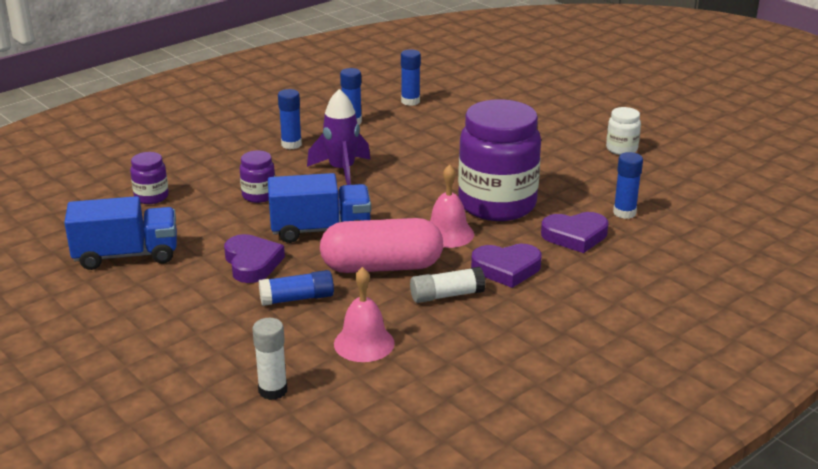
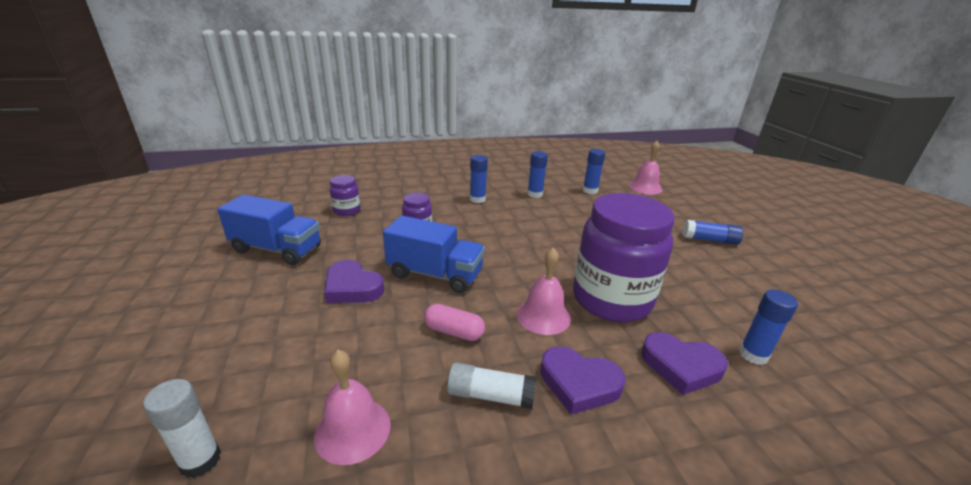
camera: 25 degrees right, 0 degrees up
(252, 263) = (352, 287): purple heart -> purple heart turned 120 degrees clockwise
(297, 298) = (349, 340): blue glue stick -> blue glue stick (709, 240)
(342, 170) = (497, 228): purple rocket -> none
(382, 267) = (454, 332): pink capsule -> pink capsule, size x0.50
(468, 82) = (645, 187): none -> pink bell
(621, 149) = (769, 278): white jar -> none

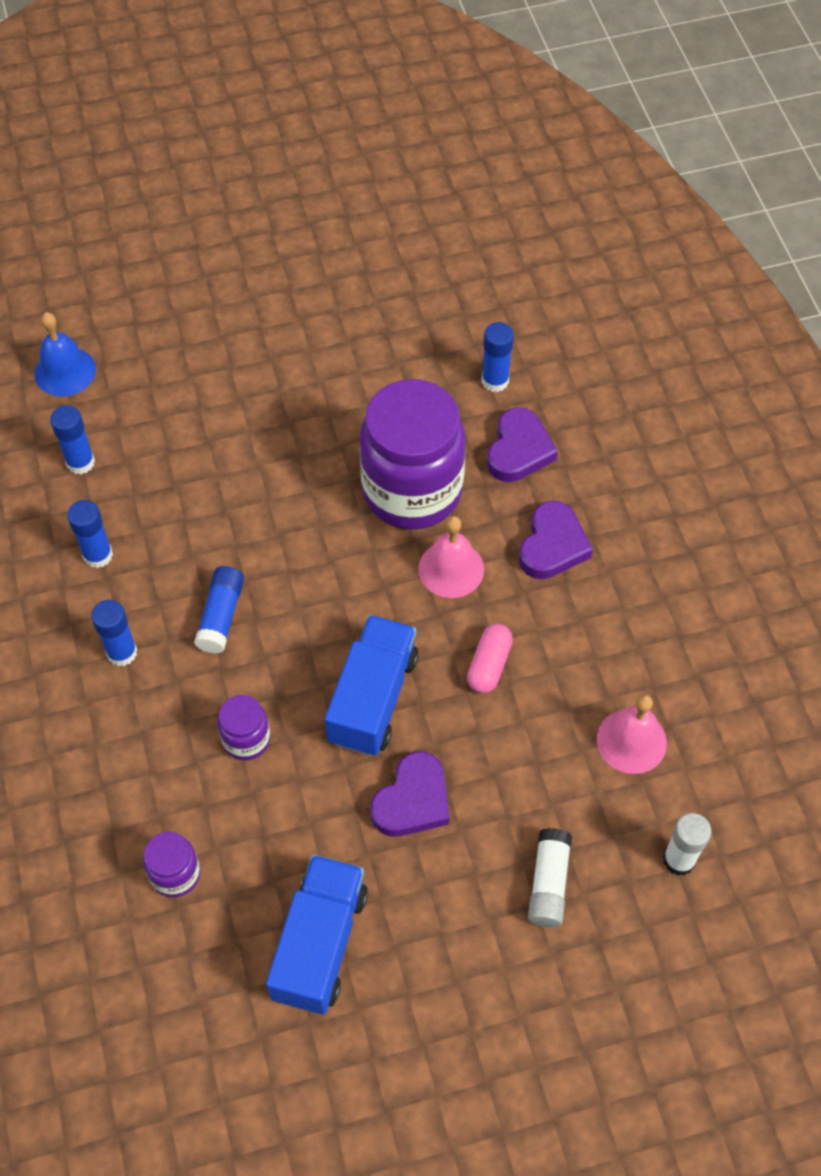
camera: 90 degrees left, 30 degrees up
(490, 395) = (577, 625): white glue stick -> white glue stick (548, 883)
(645, 187) = (65, 371): pink bell -> blue bell
(709, 240) = (256, 337): blue glue stick -> blue glue stick (221, 616)

